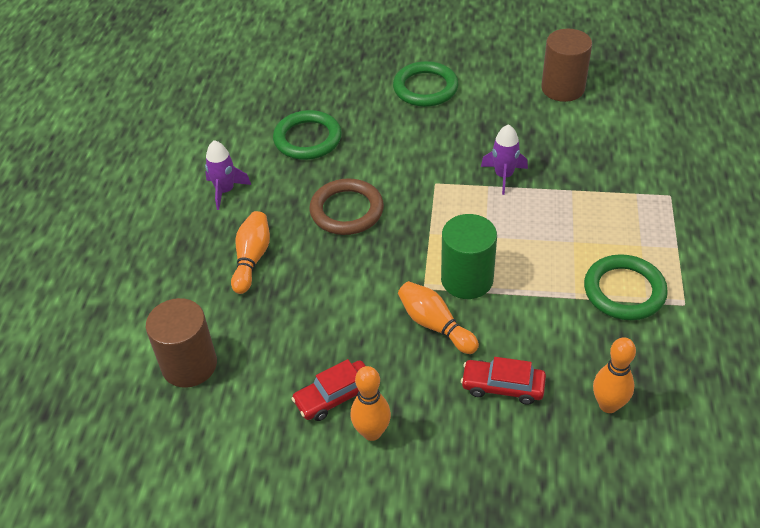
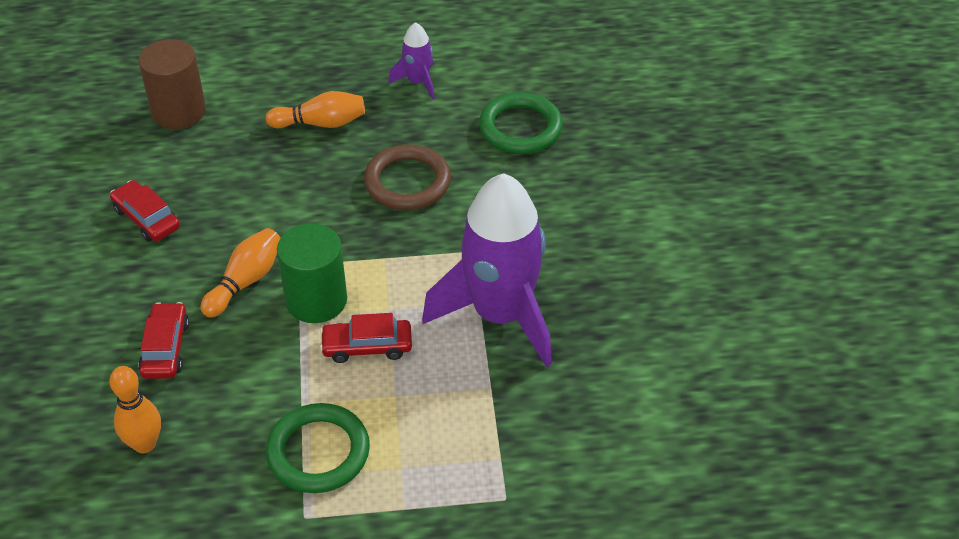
camera: 75 degrees right, 0 degrees up
(372, 432) = (104, 253): orange bowling pin -> none
(425, 88) = (653, 217): green ring -> none
(503, 176) = (500, 315): purple rocket -> purple rocket, size x2.24
(522, 253) = (367, 346): none -> red car
(562, 88) = (704, 362): brown cylinder -> none

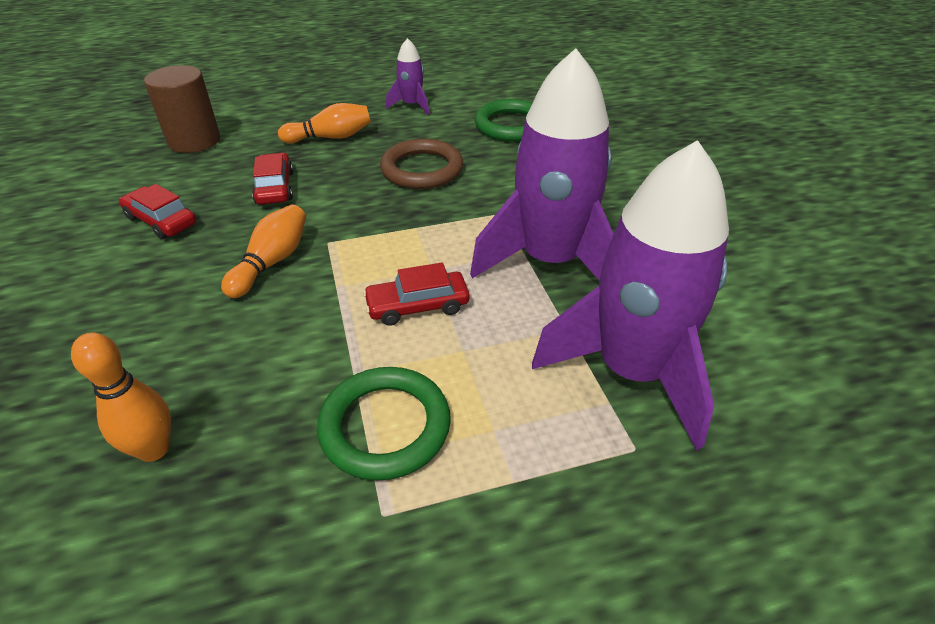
camera: 10 degrees left, 5 degrees down
(166, 348) = (182, 336): red car -> red car (275, 187)
(316, 300) = (352, 270): green cylinder -> none
(530, 435) = (632, 371): none -> purple rocket

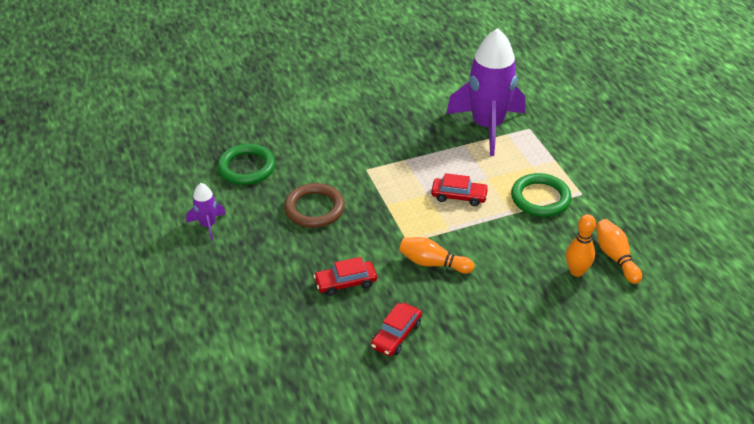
camera: 95 degrees left, 0 degrees up
(194, 141) = (273, 355): brown cylinder -> none
(330, 137) = (266, 266): orange bowling pin -> orange bowling pin (615, 257)
(417, 306) = (459, 196): red car -> red car turned 60 degrees counterclockwise
(550, 261) = (411, 149): purple rocket -> none

